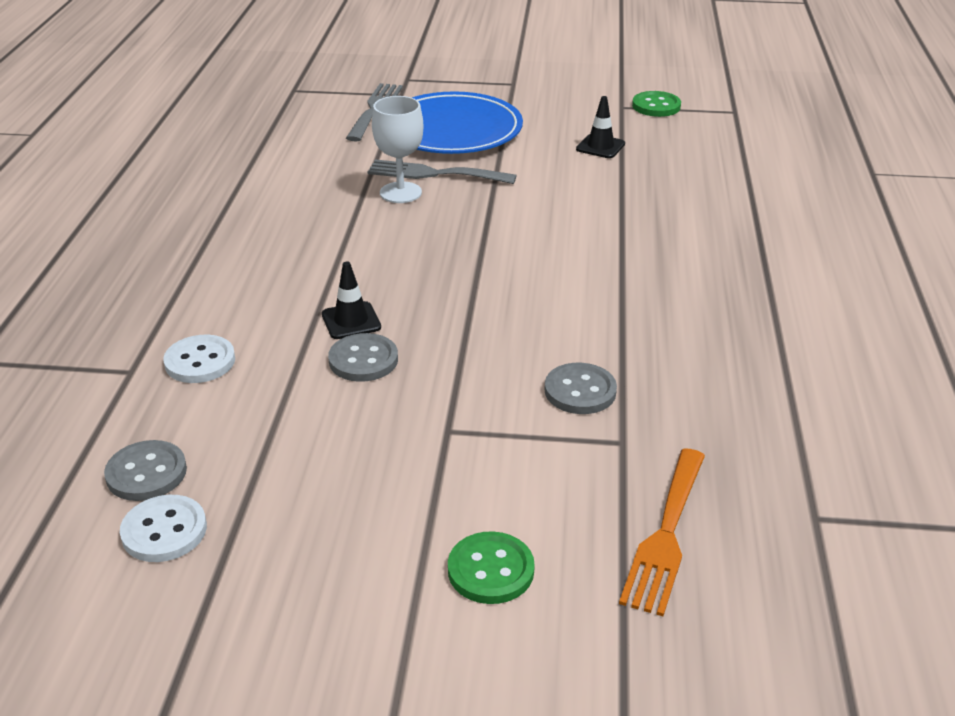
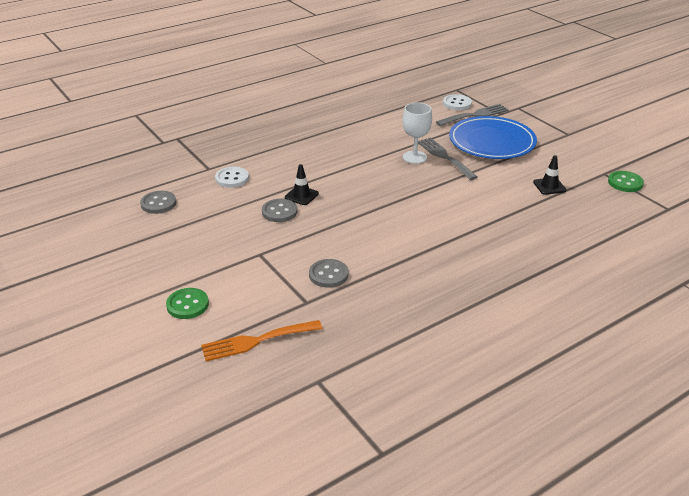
camera: 50 degrees right, 0 degrees up
(164, 531) = (134, 223): white button -> white button (457, 103)

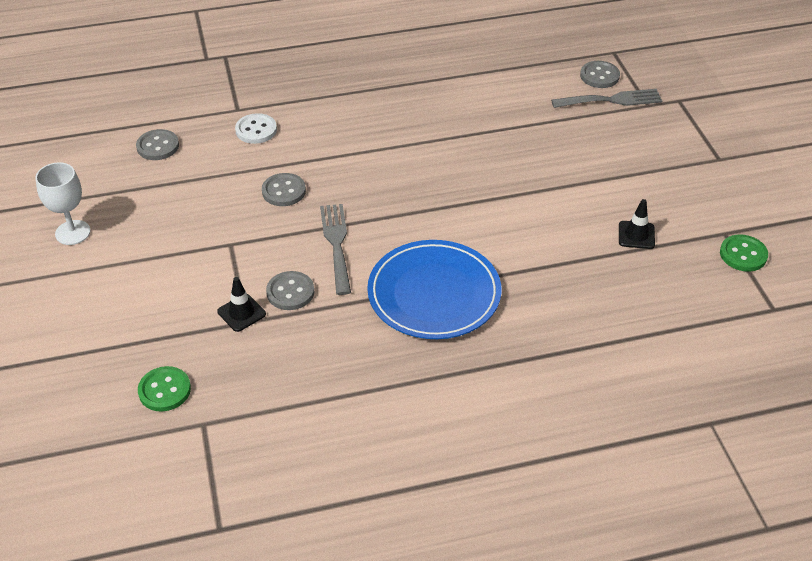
camera: 20 degrees right, 10 degrees up
(187, 305) = (121, 290): green button -> green button (164, 390)
(256, 341) = (167, 356): orange fork -> none
(301, 195) = (321, 174): black traffic cone -> black traffic cone (241, 313)
(414, 157) = (491, 149): white goblet -> white goblet (73, 232)
(444, 157) = (529, 158): grey fork -> grey fork (336, 244)
(457, 103) = (599, 76): white button -> grey button
(492, 142) = (606, 148): blue plate -> blue plate (434, 294)

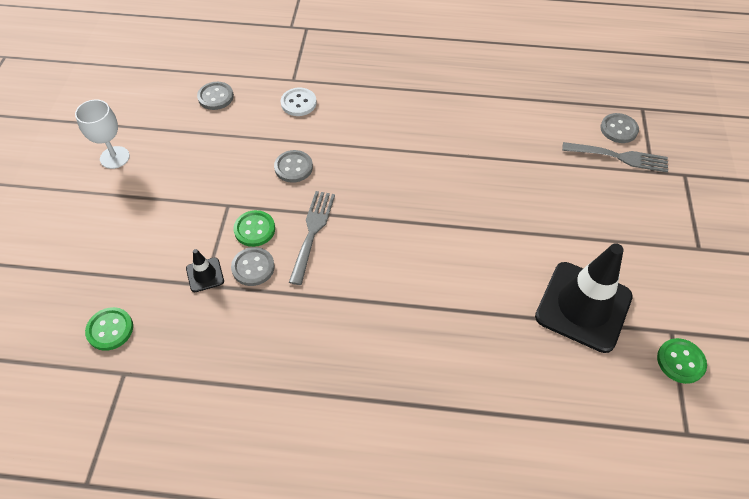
camera: 20 degrees right, 10 degrees up
(273, 258) = (254, 229): none -> green button
(434, 294) = (372, 309): blue plate -> none
(636, 235) = (583, 306): black traffic cone -> black traffic cone, size x2.34

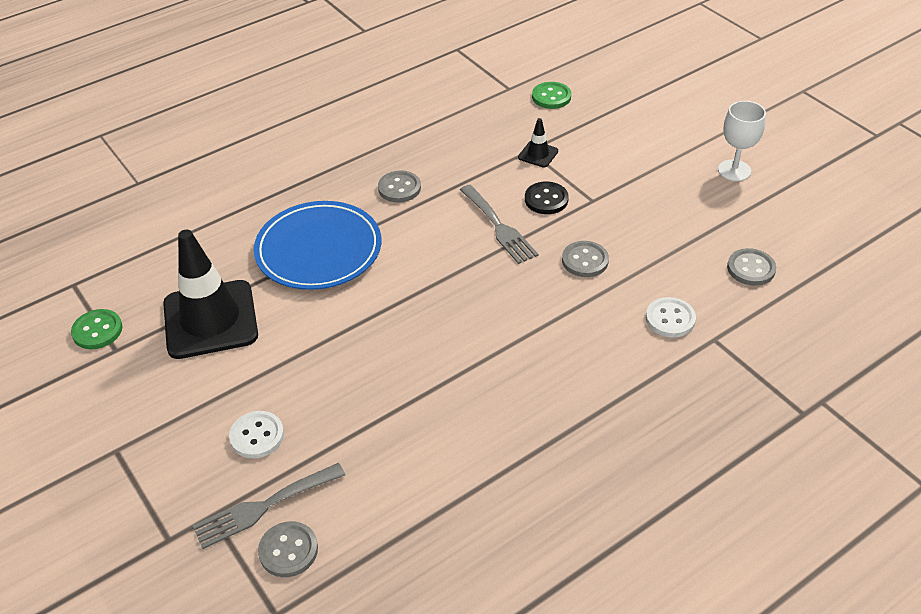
camera: 140 degrees right, 10 degrees down
(253, 267) = (511, 179): grey button -> grey button (399, 188)
(254, 229) = (546, 199): green button -> black button
(457, 312) = (319, 250): none -> blue plate
(600, 198) = (257, 436): none -> white button

